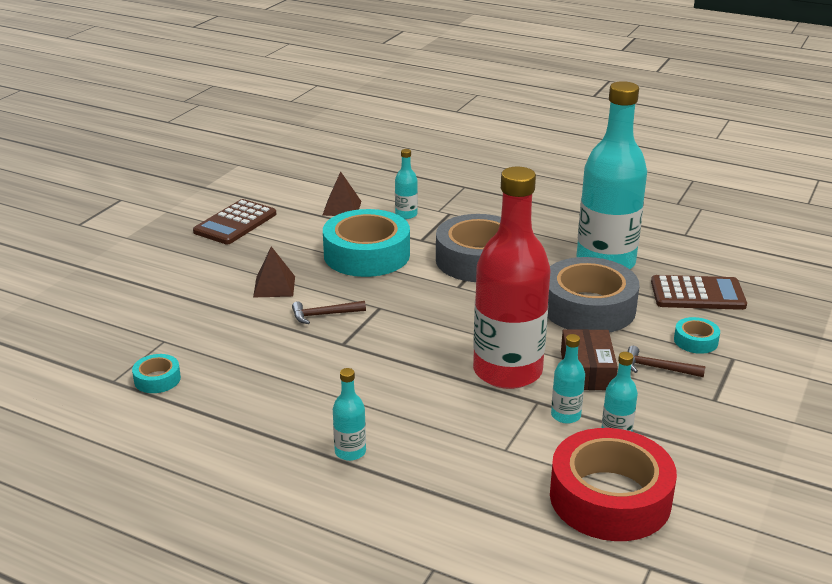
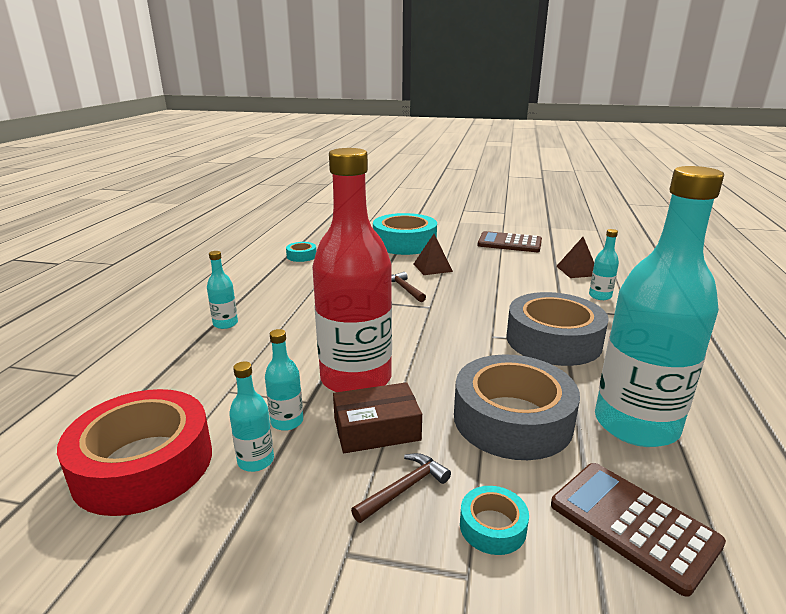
camera: 75 degrees right, 5 degrees down
(367, 254) = (510, 290): turquoise tape -> turquoise tape (404, 243)
(657, 368) = (404, 488): brown hammer -> brown hammer turned 45 degrees clockwise
(697, 294) = (633, 524): brown calculator -> brown calculator turned 150 degrees clockwise

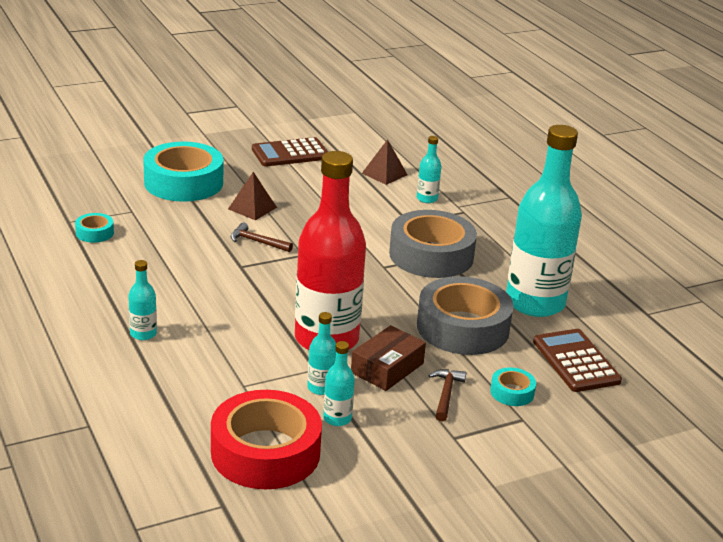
camera: 40 degrees left, 5 degrees up
(633, 524) = (576, 361): brown calculator -> brown calculator turned 60 degrees clockwise

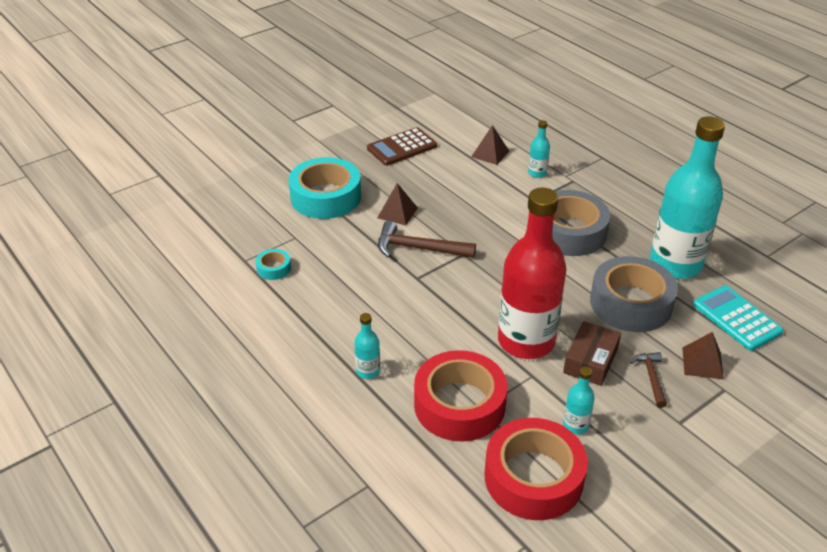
camera: 10 degrees left, 10 degrees up
(223, 378) = (459, 405): none -> red tape
(257, 242) = (418, 248): brown hammer -> brown hammer, size x1.70
(321, 388) = (546, 395): turquoise bottle -> none
(512, 392) = (702, 363): turquoise tape -> brown pyramid
(576, 361) = (736, 318): brown calculator -> turquoise calculator

